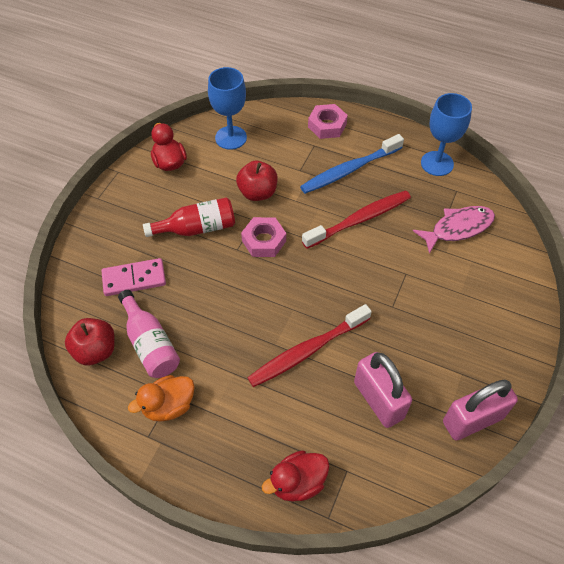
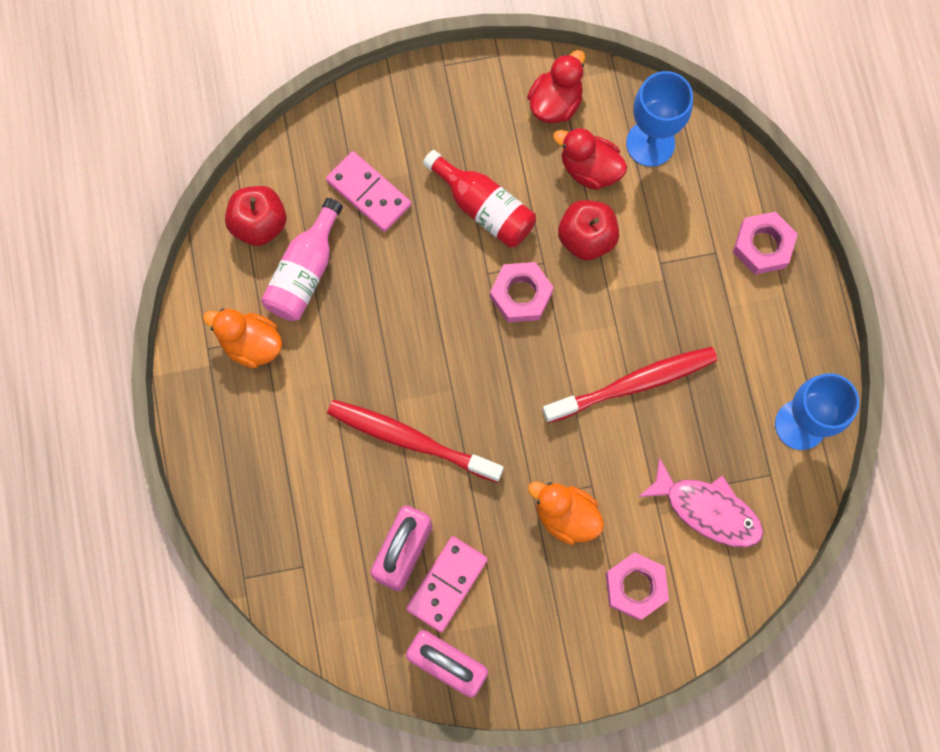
camera: 55 degrees right, 20 degrees up
(297, 482) = (258, 526): red duck -> red duck (589, 169)
(349, 170) = (706, 322): blue toothbrush -> none
(359, 219) = (633, 384): red toothbrush -> red toothbrush turned 45 degrees counterclockwise
(415, 297) = (565, 515): none -> orange duck
(417, 387) = (447, 584): none -> pink domino
(483, 287) = (635, 587): none -> pink nut

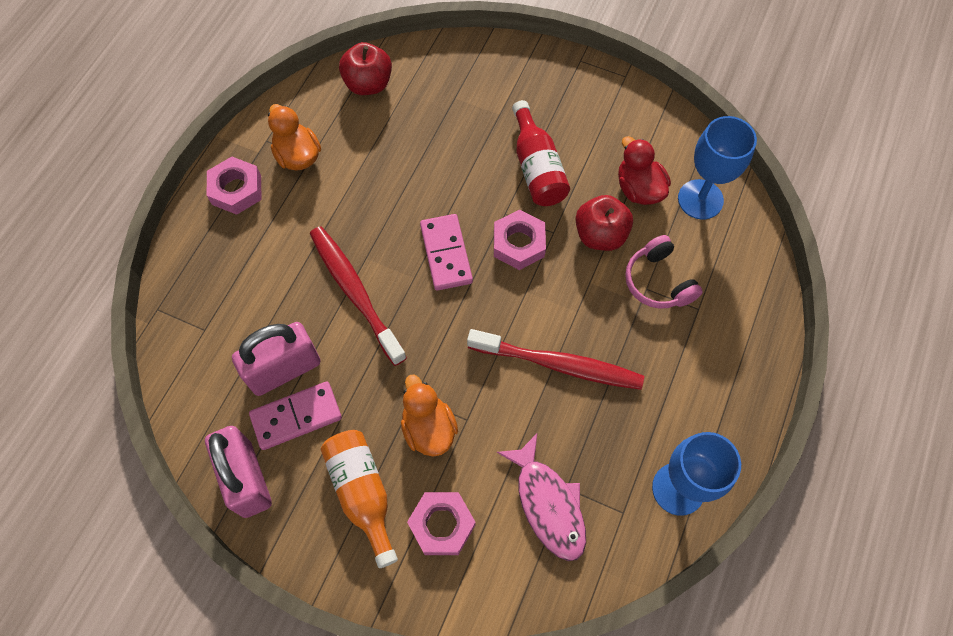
camera: 35 degrees right, 10 degrees down
(305, 272) = (374, 133): pink bottle -> none
(368, 193) = (460, 109): pink domino -> pink domino (446, 254)
(552, 607) = (362, 493): none -> orange bottle
(555, 102) = (645, 130): red duck -> none
(666, 250) = (658, 281): none -> pink headphones
(763, 246) = (742, 328): pink nut -> pink nut (236, 190)

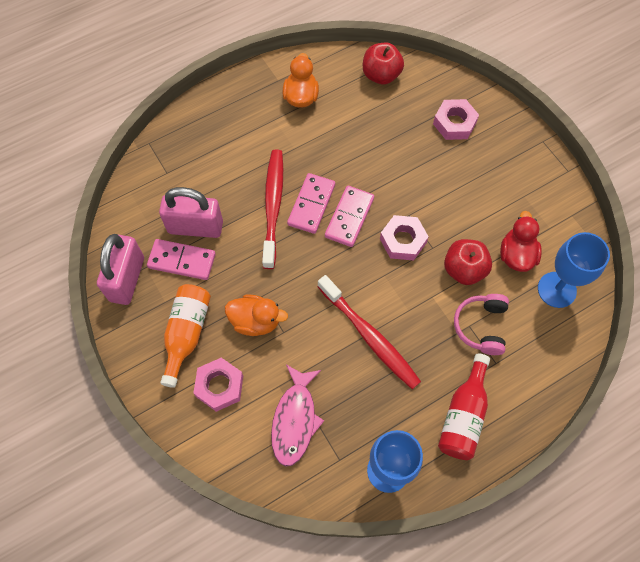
camera: 35 degrees right, 0 degrees up
(236, 190) = (247, 96): pink nut -> pink nut (454, 123)
(396, 265) = (311, 205): none -> pink domino
(428, 428) = (255, 321): orange duck -> orange duck turned 90 degrees clockwise
(537, 168) = (454, 197): red bottle -> red bottle (463, 415)

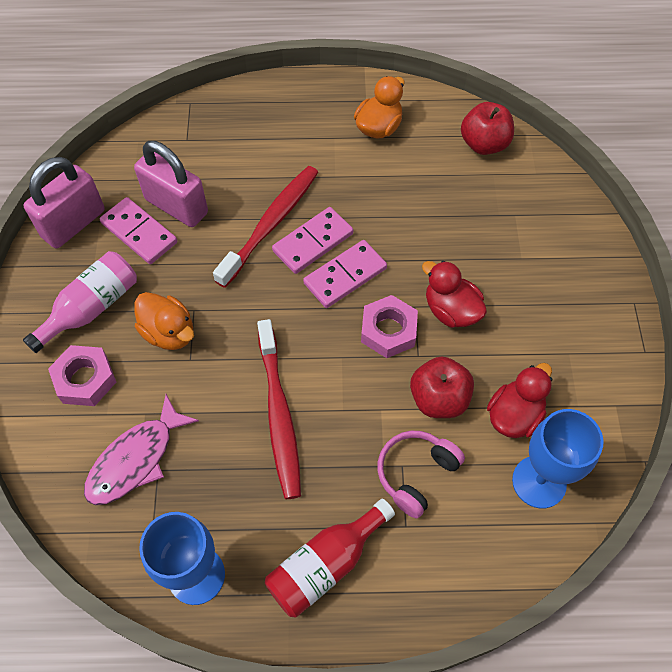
camera: 30 degrees right, 5 degrees down
(186, 334) = (91, 308): orange bottle -> pink bottle
(434, 205) = (451, 310): none -> red duck
(454, 123) = (536, 233): pink nut -> none

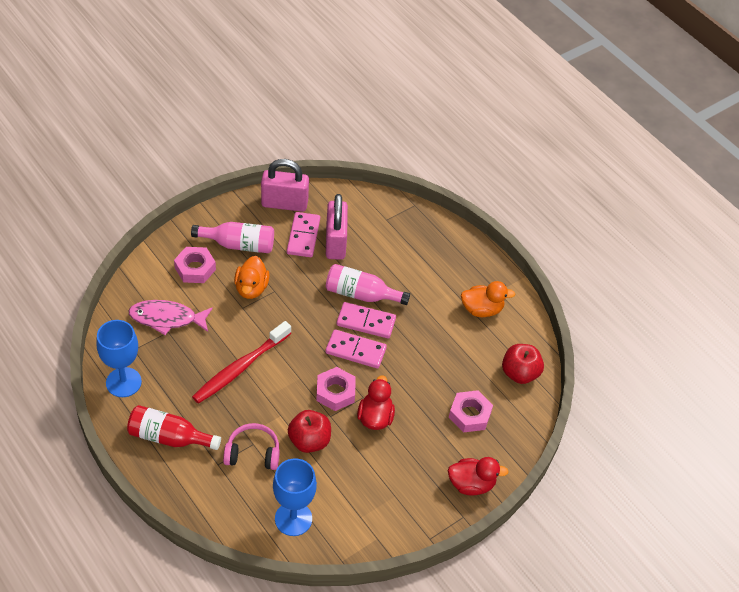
camera: 50 degrees right, 10 degrees down
(270, 224) = (361, 294): red toothbrush -> pink bottle
(507, 218) = (469, 414): none -> pink nut
(514, 415) = (328, 485): red duck -> red duck (471, 484)

